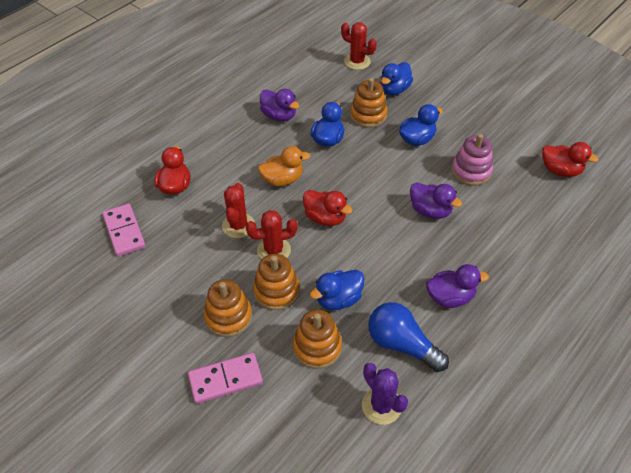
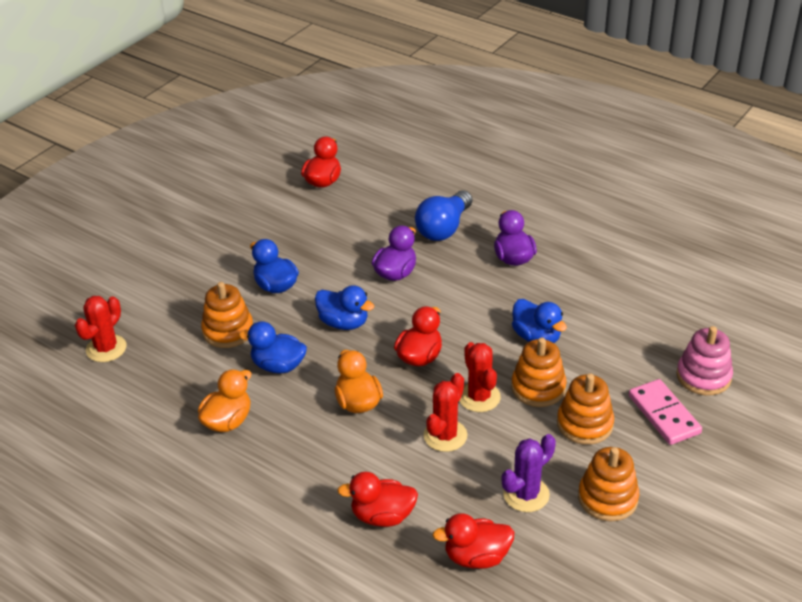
camera: 95 degrees left, 10 degrees down
(124, 231) = (476, 557): pink domino -> red duck
(238, 225) = (445, 436): red cactus -> red cactus turned 60 degrees counterclockwise
(279, 116) = (227, 421): purple duck -> orange duck
(317, 347) = (601, 348): orange stacking toy -> orange stacking toy (607, 498)
(381, 406) = (651, 300): purple cactus -> purple cactus (526, 494)
(394, 90) = (175, 309): blue duck -> blue duck (343, 323)
(402, 345) = (579, 289): blue light bulb -> blue light bulb (444, 228)
(471, 171) = (329, 243): pink stacking toy -> pink stacking toy (703, 376)

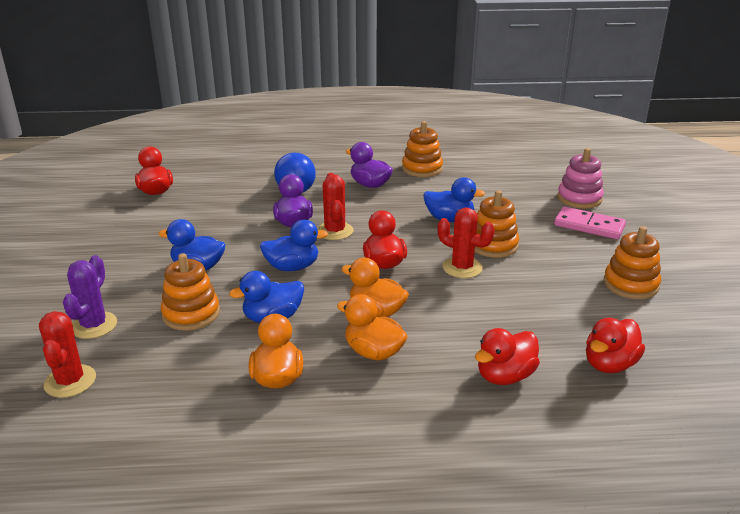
camera: 40 degrees left, 10 degrees down
(314, 438) = (373, 352): none -> orange duck
(445, 436) = (473, 301): red cactus -> red cactus (335, 231)
(526, 494) = (580, 308): purple cactus -> purple cactus (94, 325)
(584, 424) = (552, 251): orange stacking toy -> orange stacking toy (422, 168)

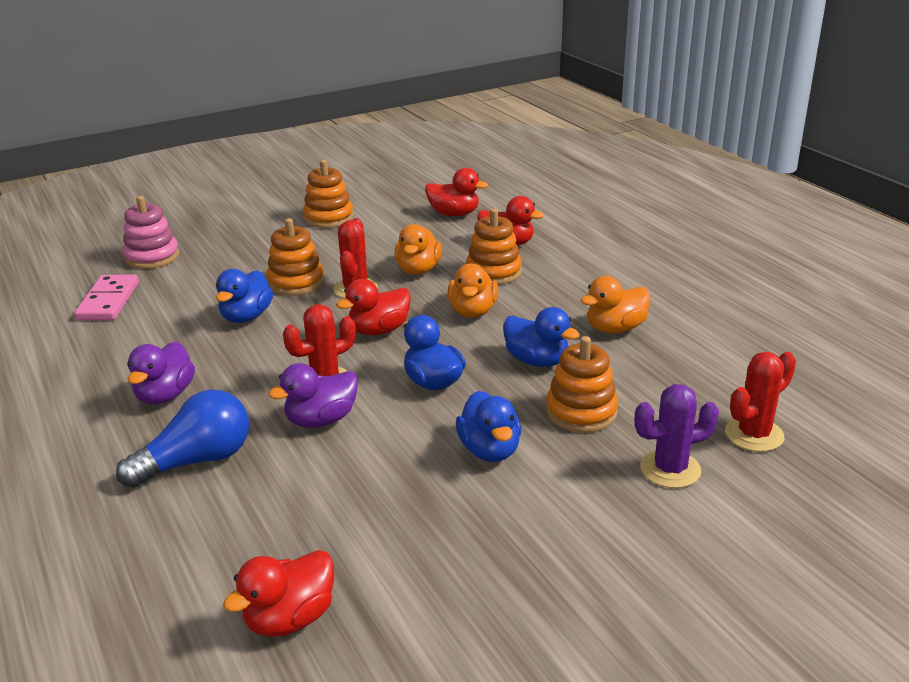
camera: 115 degrees left, 0 degrees up
(373, 352) = (534, 297): orange duck -> orange duck (418, 270)
(422, 168) = (89, 369): orange stacking toy -> orange stacking toy (493, 272)
(449, 219) = (246, 317): blue duck -> blue duck turned 150 degrees counterclockwise
(589, 226) = (221, 245): pink domino -> pink domino (109, 301)

